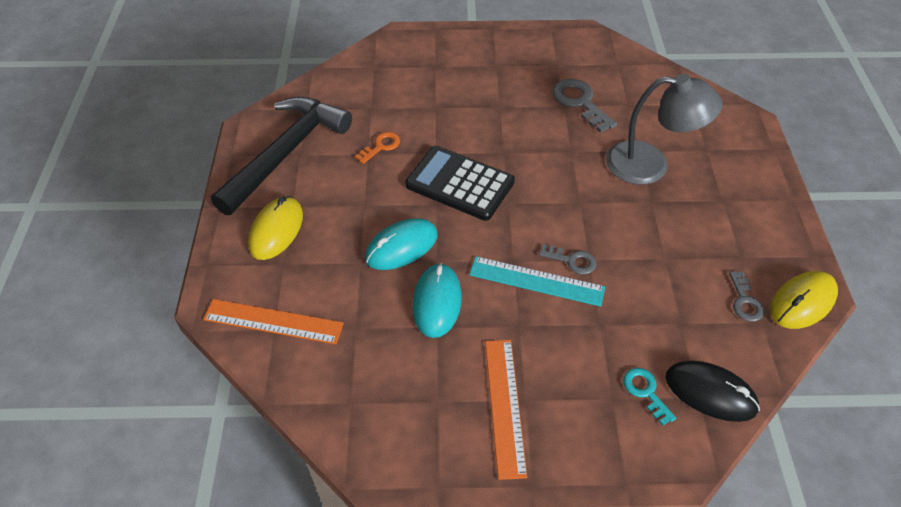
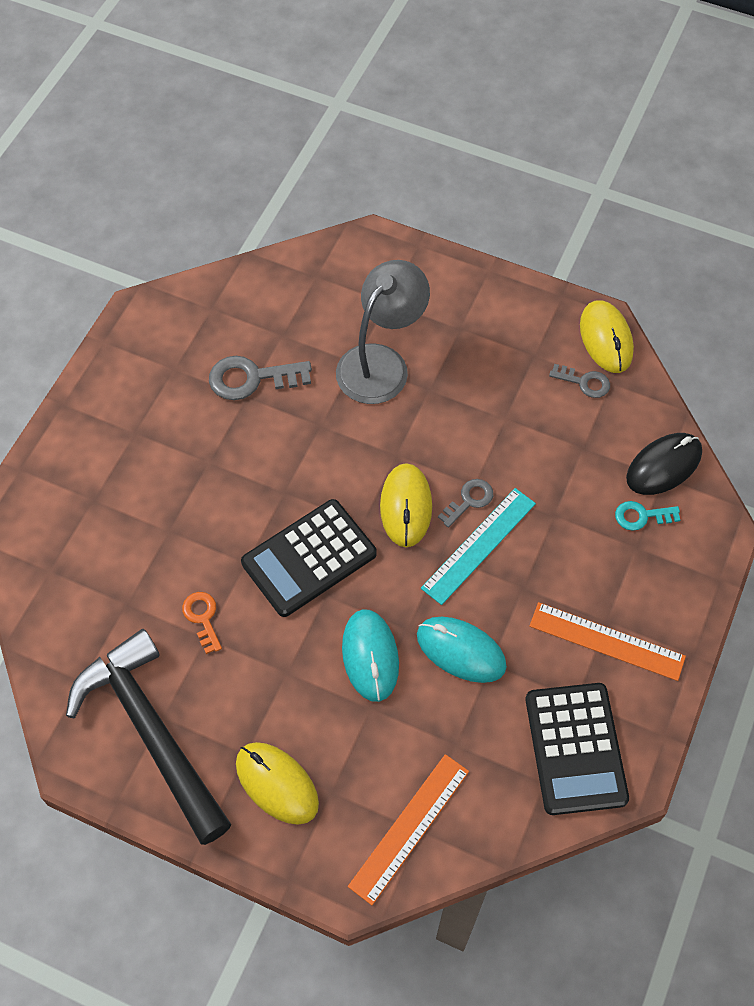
camera: 65 degrees left, 10 degrees up
(391, 415) = (575, 748): none -> black calculator
(539, 223) = (406, 507): none -> yellow mouse

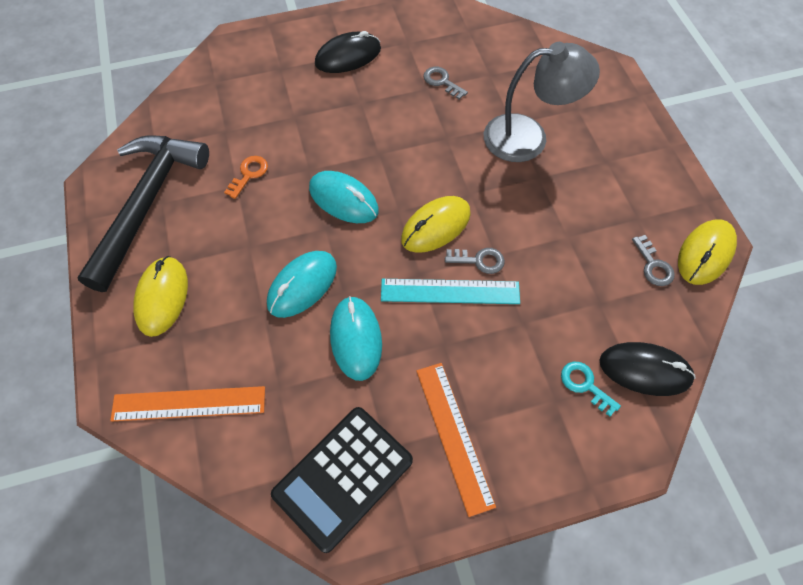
camera: 50 degrees right, 0 degrees up
(139, 431) = (348, 56): none -> black mouse
(252, 378) = (442, 82): grey key -> grey key, size x0.60
(309, 558) = (343, 199): black calculator -> turquoise mouse

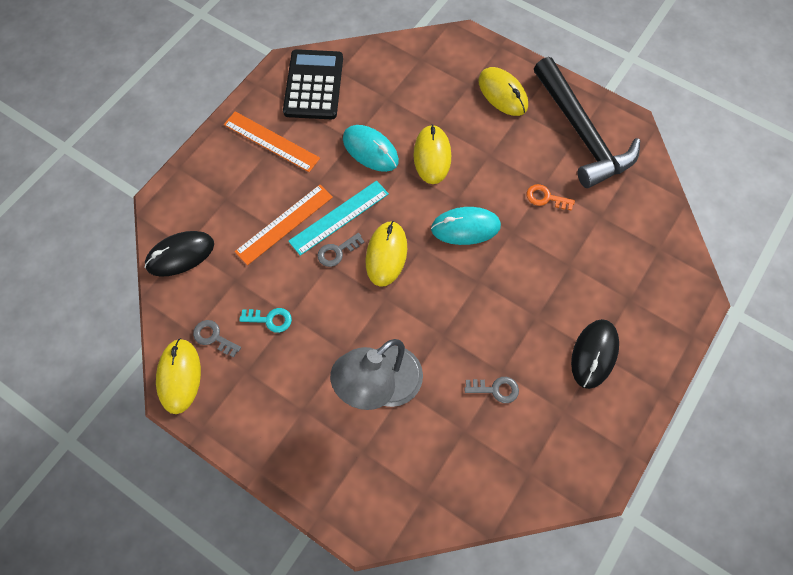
camera: 140 degrees right, 5 degrees up
(189, 403) = (425, 61): orange ruler -> orange ruler (284, 224)
(249, 174) = (546, 198): orange key -> orange key turned 120 degrees clockwise
(302, 285) = (432, 156): turquoise mouse -> yellow mouse
(585, 385) = (213, 219): turquoise key -> turquoise key (270, 319)

